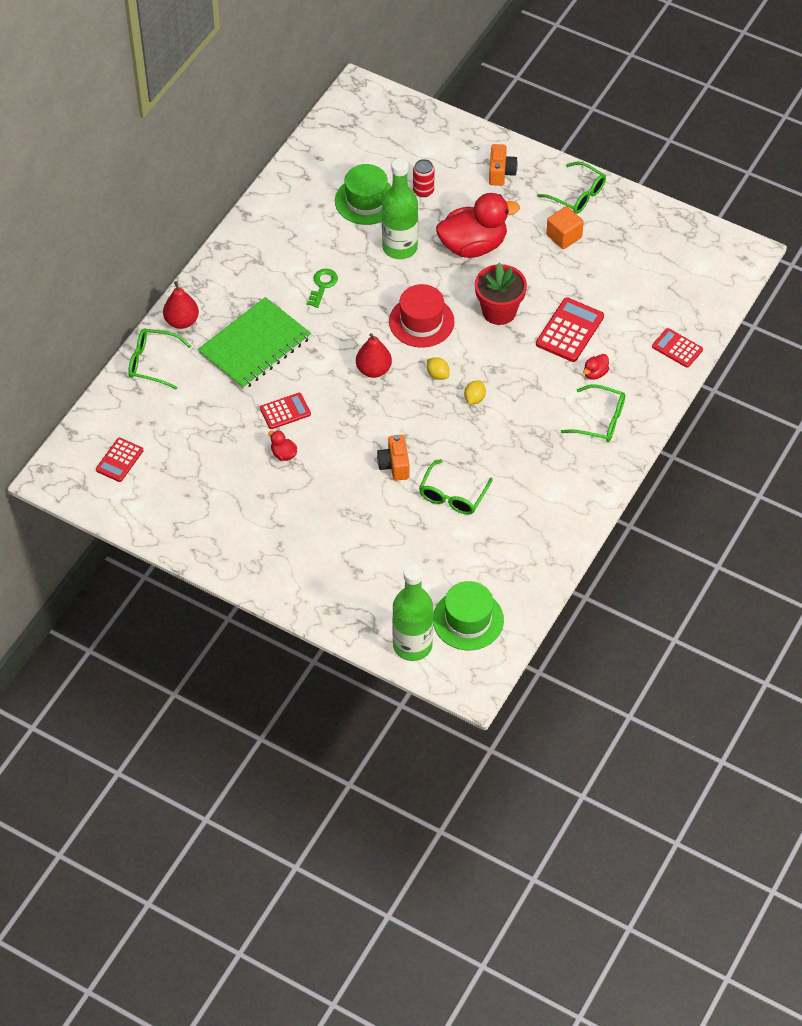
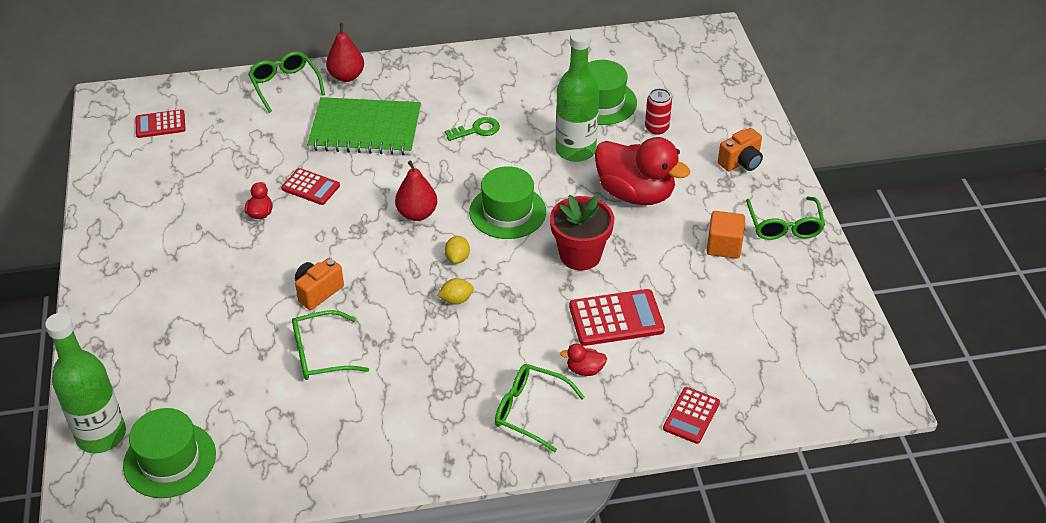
camera: 50 degrees right, 10 degrees down
(421, 321) = (507, 212): red hat -> green hat
(600, 420) = (530, 411): green glasses -> green glasses turned 135 degrees clockwise
(677, 348) = (691, 416): red calculator -> red calculator turned 150 degrees counterclockwise

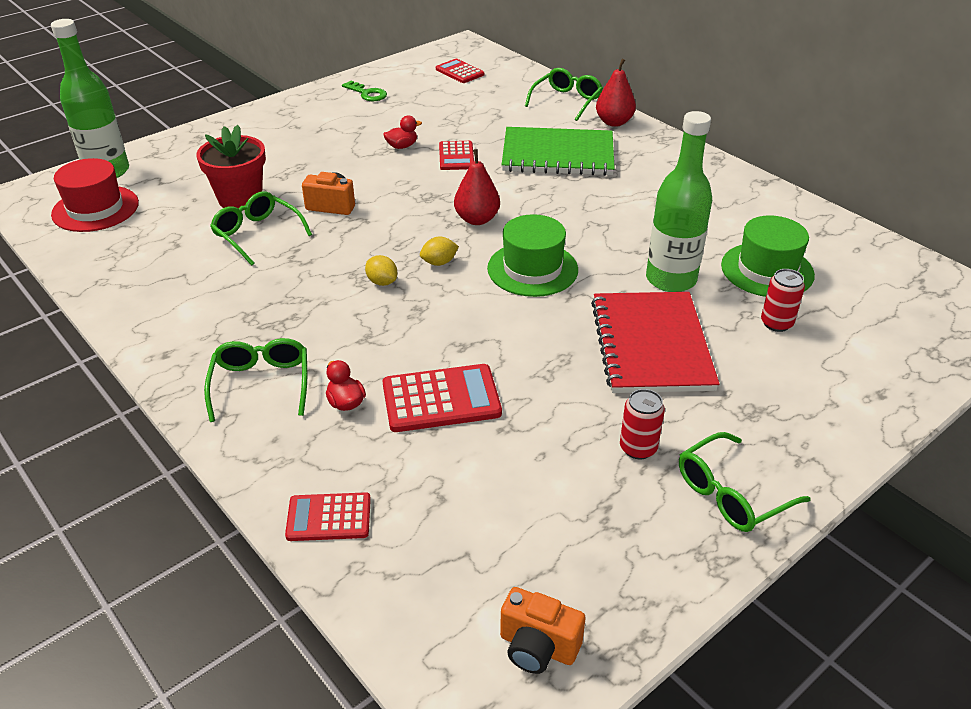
camera: 60 degrees right, 5 degrees down
(169, 460) = (95, 209): green hat -> red hat
(365, 129) = (558, 155): green notebook -> green notebook turned 60 degrees counterclockwise
(477, 130) = (627, 210): green key -> green key (367, 93)
(580, 255) = (515, 338): red flower pot -> red flower pot (240, 199)
(616, 318) = (441, 399): red calculator -> red calculator turned 60 degrees counterclockwise
(635, 193) = (651, 345): red duck -> red notebook
(724, 246) = (638, 448): orange cube -> red can
(741, 162) = (802, 412): orange camera -> orange camera (537, 647)

